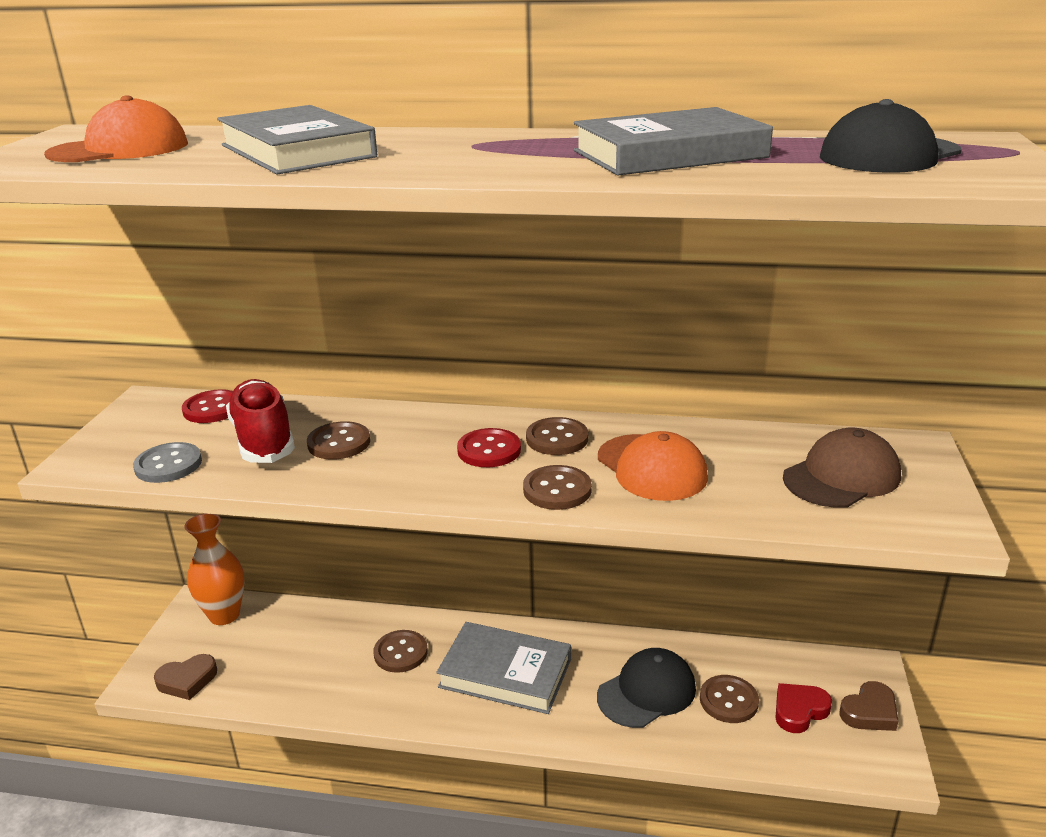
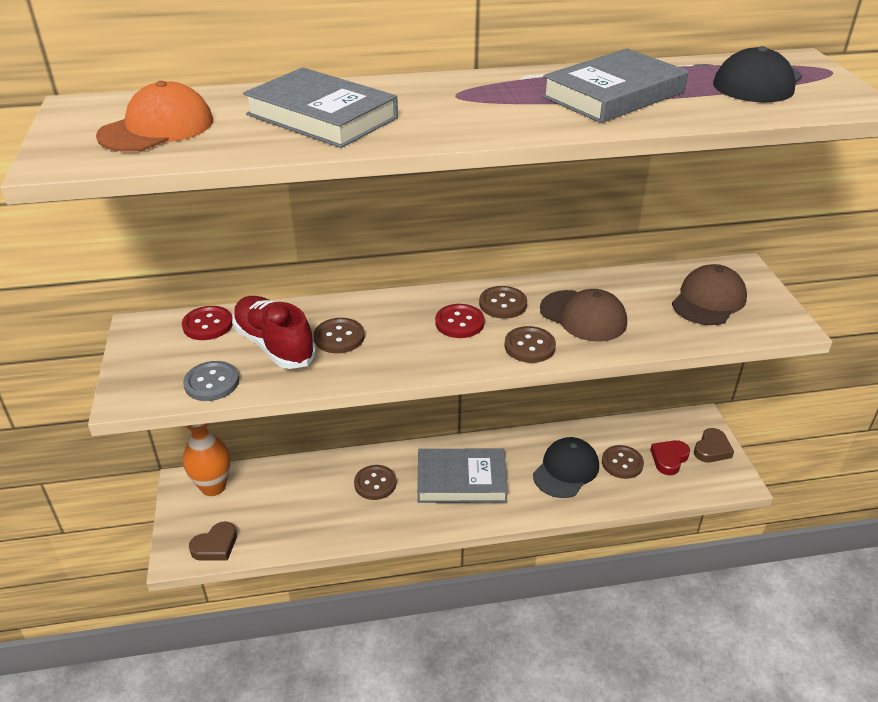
camera: 20 degrees left, 10 degrees up
(651, 468) = (583, 316): orange cap -> brown cap

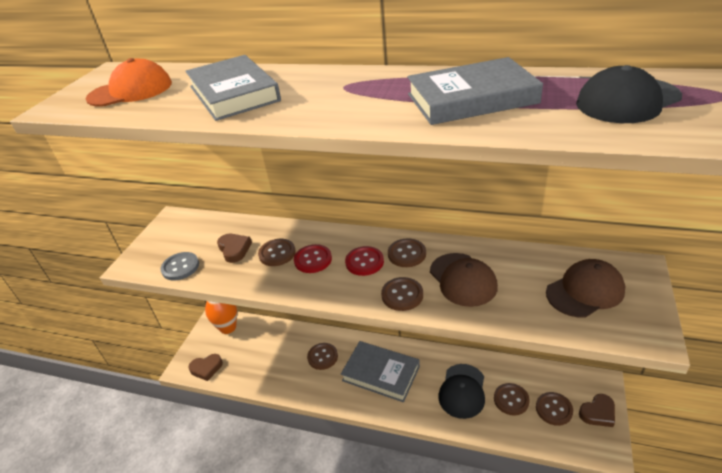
camera: 30 degrees right, 0 degrees up
(208, 325) = (208, 225): red button -> red button (313, 260)
(274, 345) = (234, 249): red shoe -> brown heart
(566, 470) = (462, 391): black cap -> black cap turned 135 degrees clockwise
(669, 459) = (554, 409): red heart -> brown button

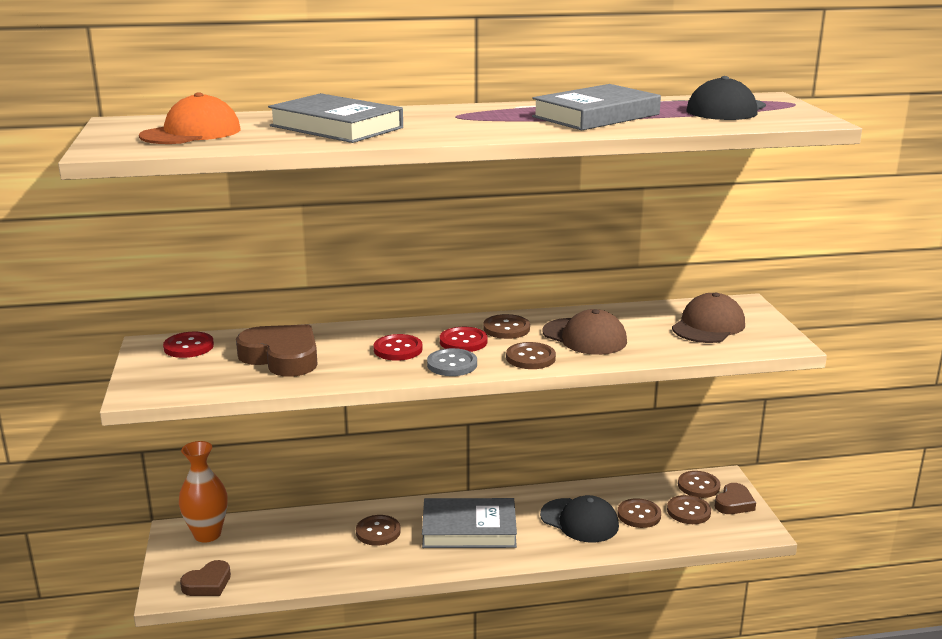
camera: 30 degrees left, 15 degrees down
(180, 267) = (220, 383): grey button -> grey button (452, 364)
(190, 225) = (188, 347): none -> red button
(234, 249) = (282, 357): brown heart -> brown heart, size x1.72
(277, 253) = (345, 351): brown button -> brown button (698, 486)
(462, 391) = (579, 520): black cap -> black cap turned 45 degrees counterclockwise

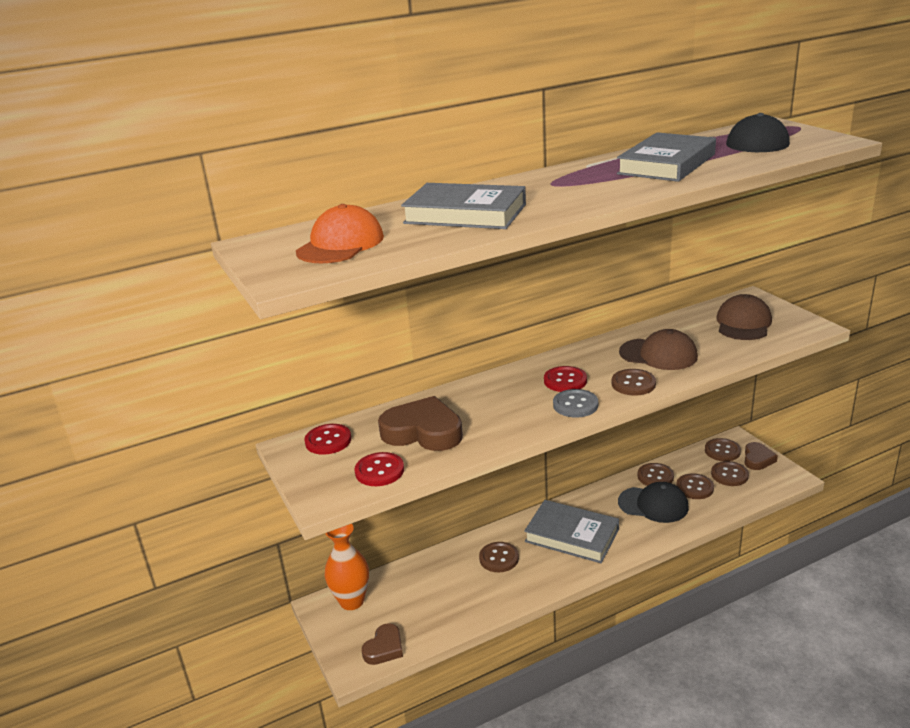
camera: 15 degrees left, 5 degrees up
(398, 349) = (517, 401): red button -> red button (379, 471)
(469, 529) = (572, 536): grey book -> grey book turned 45 degrees clockwise
(506, 328) = (589, 360): brown button -> brown button (655, 476)

